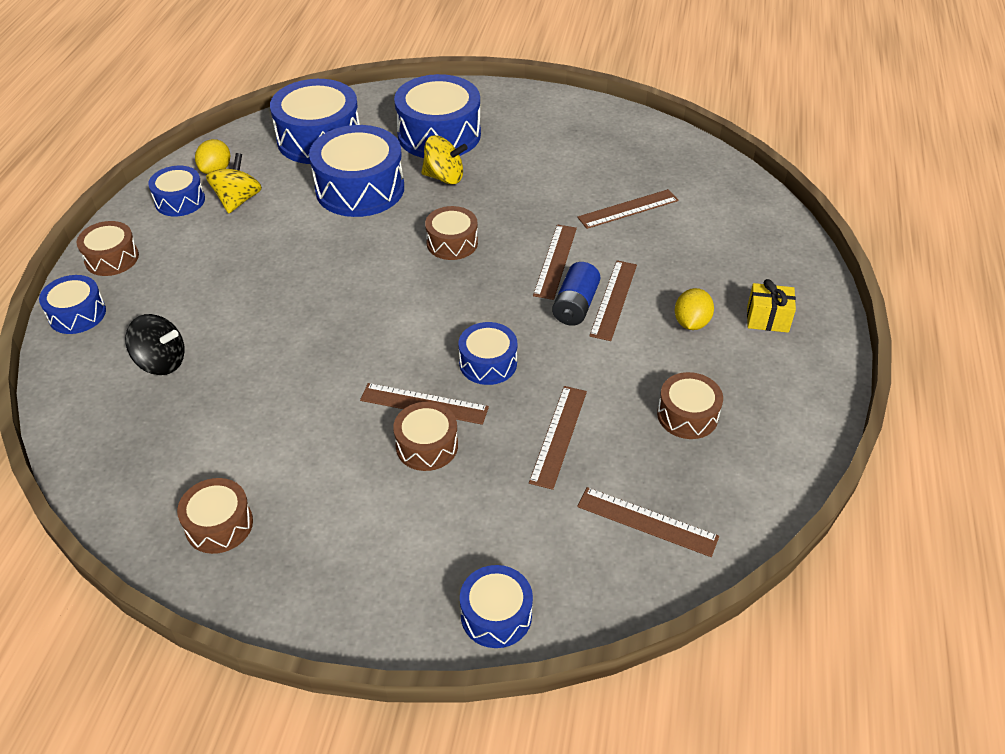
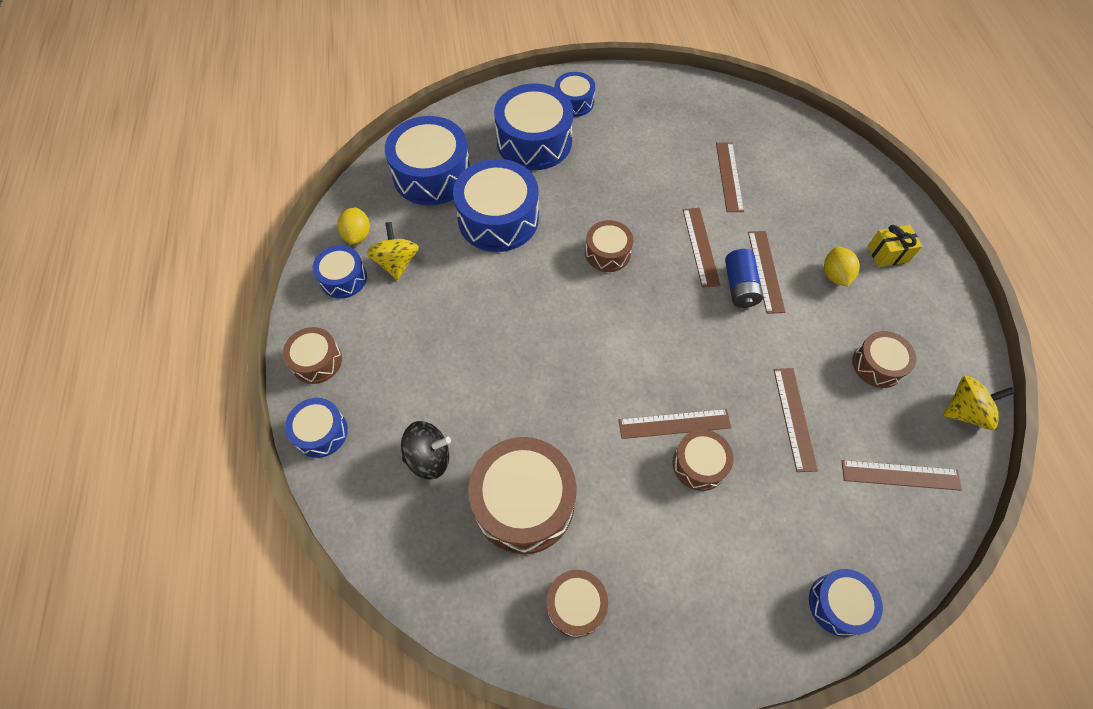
camera: 20 degrees left, 15 degrees up
(226, 424) = (524, 502): none -> brown drum
(444, 177) = (564, 186): yellow spinning top -> yellow spinning top (965, 411)
(488, 363) = (703, 366): blue drum -> blue drum (574, 102)
(628, 209) = (729, 176): brown ruler -> brown ruler turned 45 degrees counterclockwise

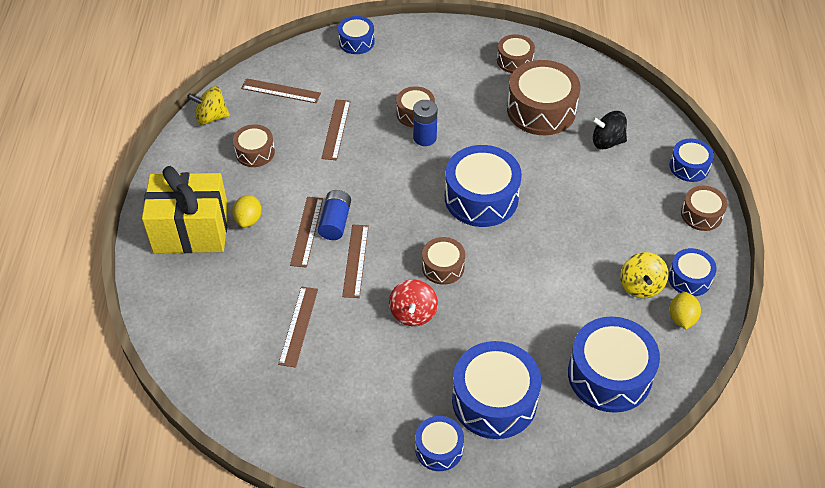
camera: 170 degrees left, 10 degrees down
(498, 218) = (542, 315): blue drum -> blue drum (481, 198)
(625, 203) = (413, 313): none -> red spinning top
(674, 423) = (424, 137): brown ruler -> blue battery
(888, 254) = (191, 230): yellow gift -> yellow gift, size x2.31

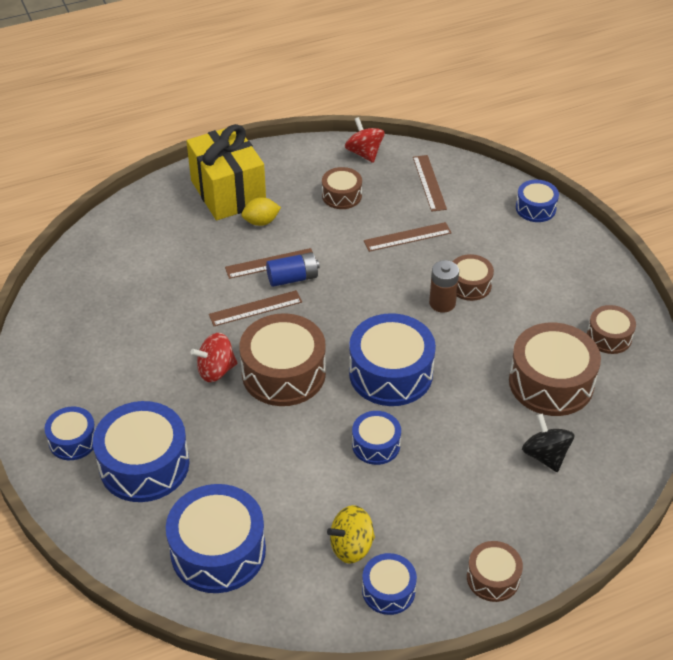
camera: 65 degrees right, 5 degrees down
(211, 117) = (364, 153): yellow spinning top -> red spinning top
(298, 326) = (161, 298): brown ruler -> none
(424, 137) = (442, 303): blue battery -> brown battery
(443, 267) = (283, 373): brown drum -> brown drum, size x1.83
(682, 318) = (327, 598): yellow lemon -> none
(689, 166) = (561, 546): blue drum -> blue drum (376, 445)

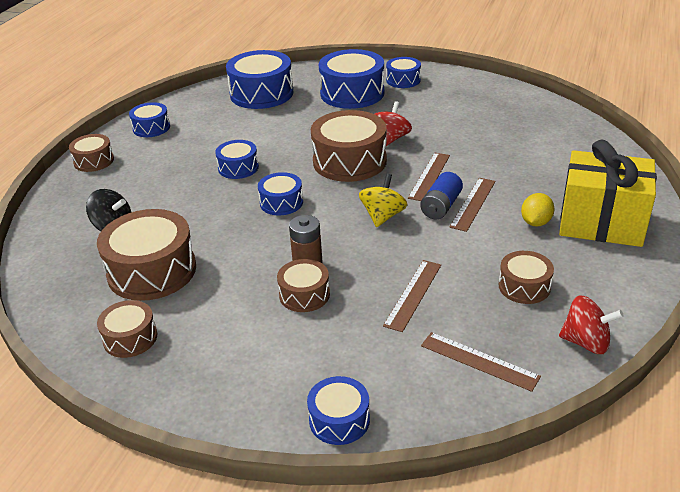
camera: 135 degrees right, 10 degrees down
(351, 546) = (193, 129): yellow spinning top -> yellow spinning top (383, 216)
(390, 373) = (281, 202): blue drum -> blue drum, size x0.55

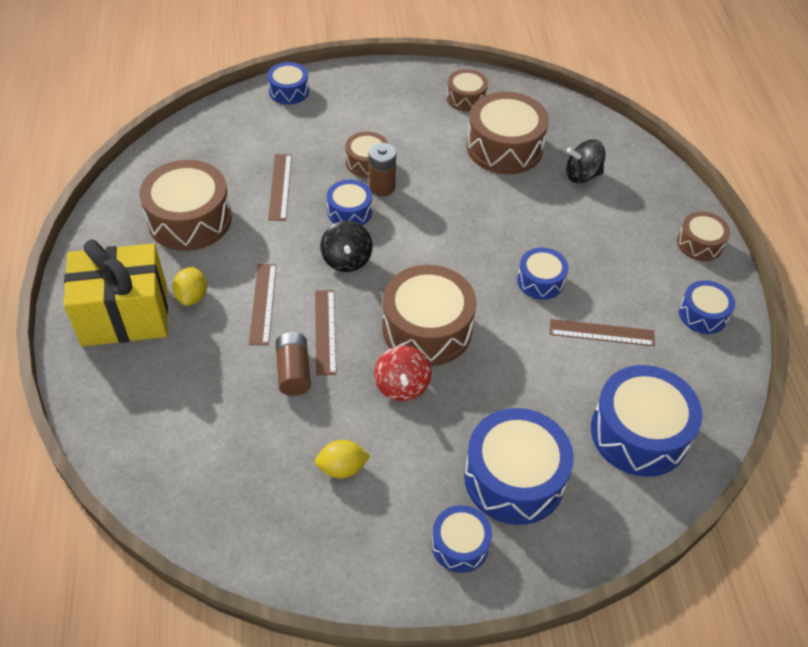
camera: 150 degrees right, 15 degrees up
(281, 202) = (456, 247): blue drum -> blue drum (349, 211)
(383, 216) = (347, 260): yellow spinning top -> black spinning top
(441, 206) = (294, 290): blue battery -> none
(454, 115) = (342, 468): none -> yellow lemon
(465, 161) = (293, 372): none -> brown battery
(479, 361) = (210, 150): brown ruler -> brown ruler (601, 333)
(524, 286) = (190, 219): brown drum -> brown drum, size x1.83
(586, 342) = (133, 185): red spinning top -> none

